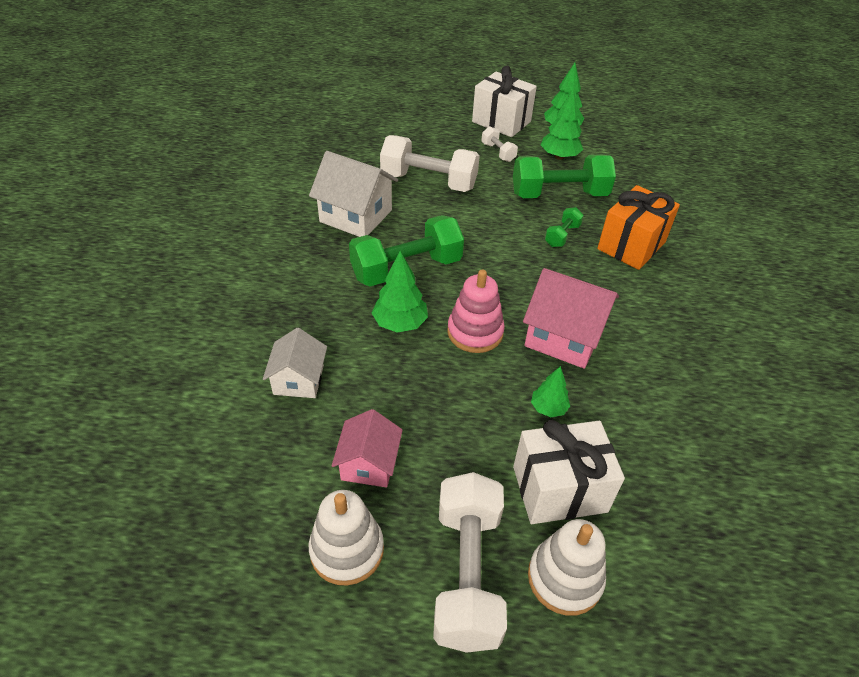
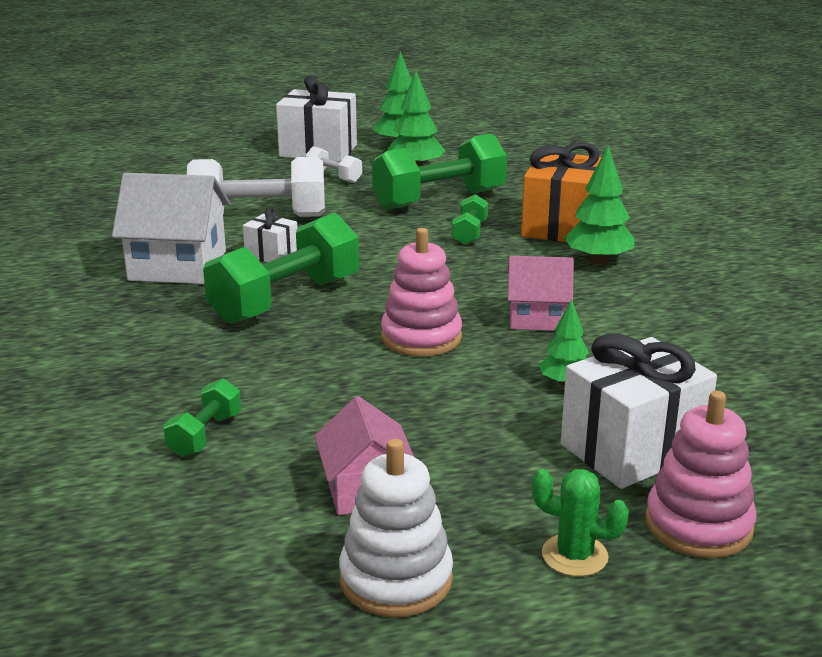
camera: 20 degrees left, 20 degrees down
(298, 380) = (205, 435): white house -> green dumbbell
(400, 323) = (313, 351): green tree -> green tree (598, 261)
(419, 221) = (271, 255): none -> white gift
(467, 573) = (574, 556): white dumbbell -> green cactus
(564, 337) = (537, 317): pink house -> pink house, size x0.63
(564, 578) = (698, 525): white stacking toy -> pink stacking toy

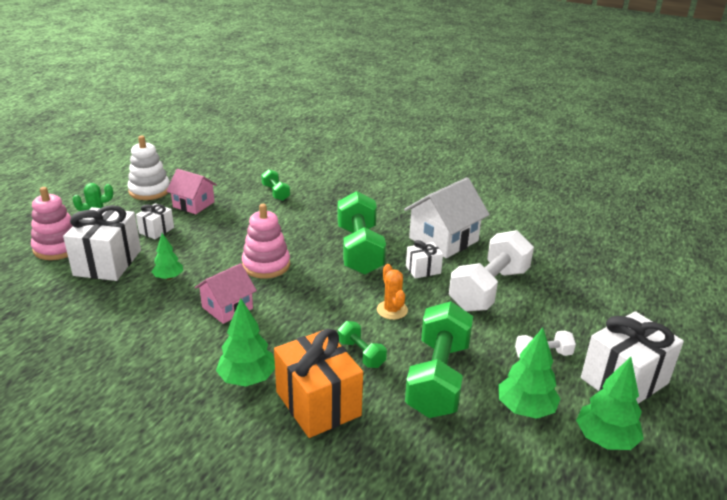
camera: 130 degrees right, 5 degrees up
(378, 244) = (392, 310): none -> orange cactus
(495, 468) = (156, 230): none -> white gift

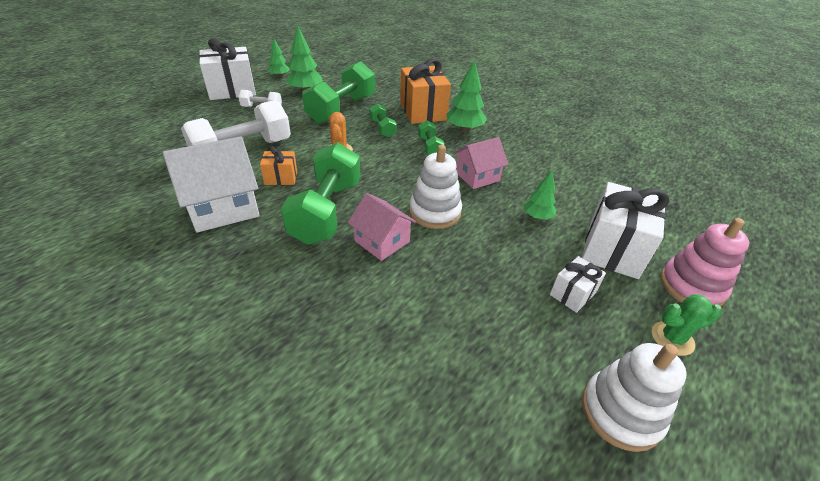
camera: 165 degrees left, 10 degrees up
(193, 204) = (529, 346): pink house -> pink house (382, 241)
(266, 265) = (435, 212): pink stacking toy -> white stacking toy
(275, 193) = (389, 350): green dumbbell -> green dumbbell (429, 147)
(423, 269) = (281, 178): white gift -> orange gift
(605, 439) = (280, 76): green tree -> green tree, size x0.63

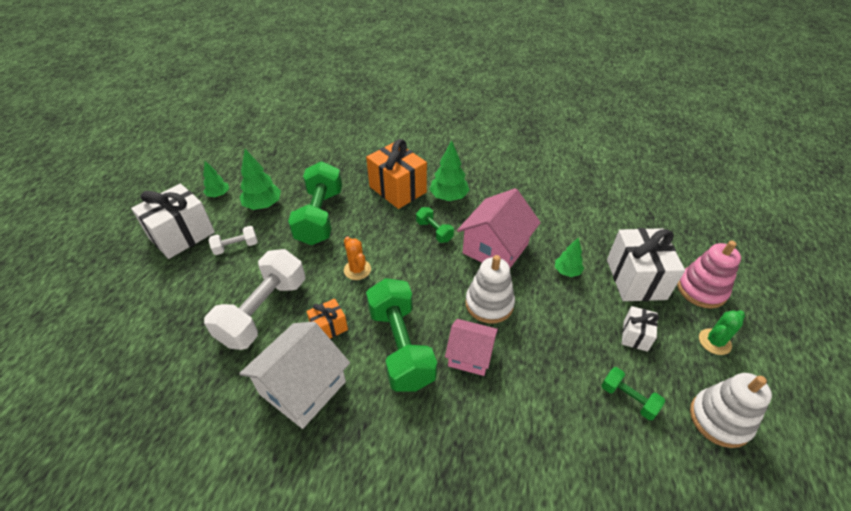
camera: 25 degrees left, 5 degrees up
(382, 128) = (377, 226): green dumbbell -> green dumbbell (628, 399)
(477, 176) = (495, 248): pink house -> pink house, size x1.59

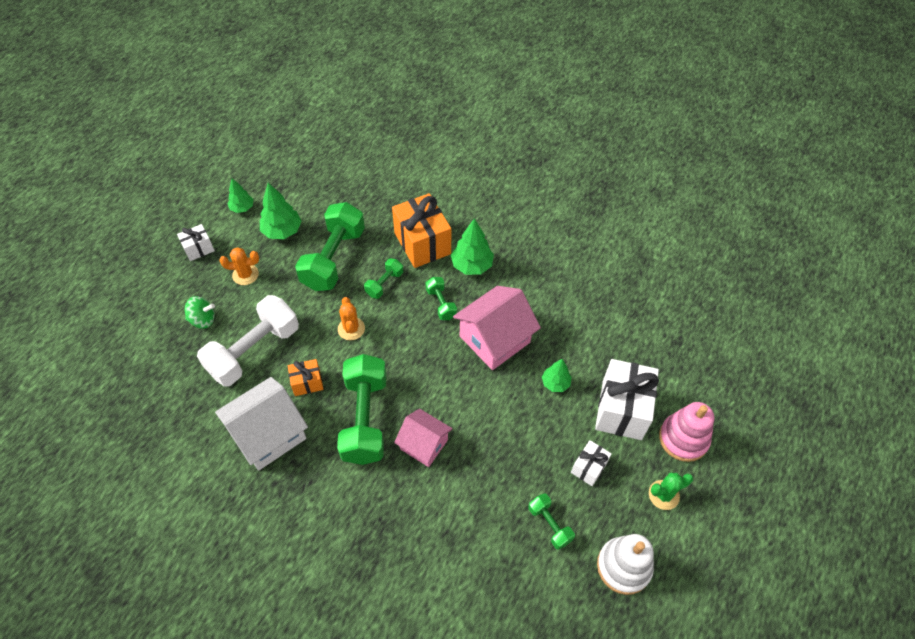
camera: 15 degrees right, 10 degrees up
(182, 235) = (199, 249): white gift -> white gift, size x0.51
(201, 295) = (203, 320): none -> green spinning top
(236, 247) = (245, 274): white dumbbell -> orange cactus
(375, 227) = (384, 284): none -> green dumbbell
(489, 304) = (463, 398): white stacking toy -> none

